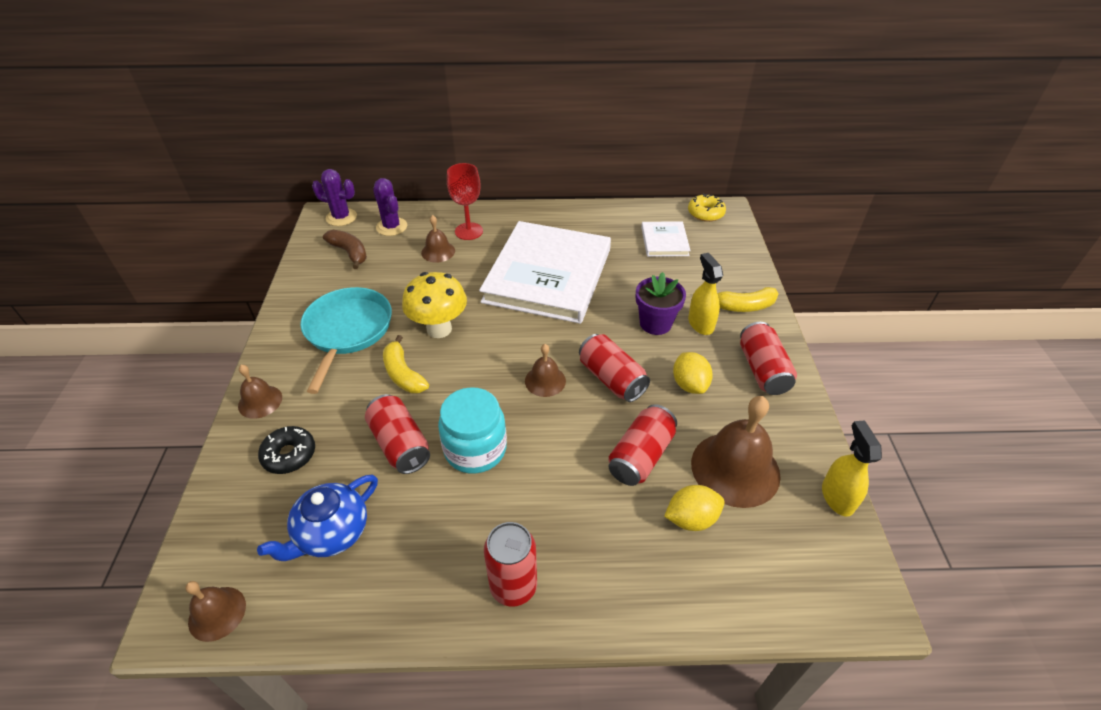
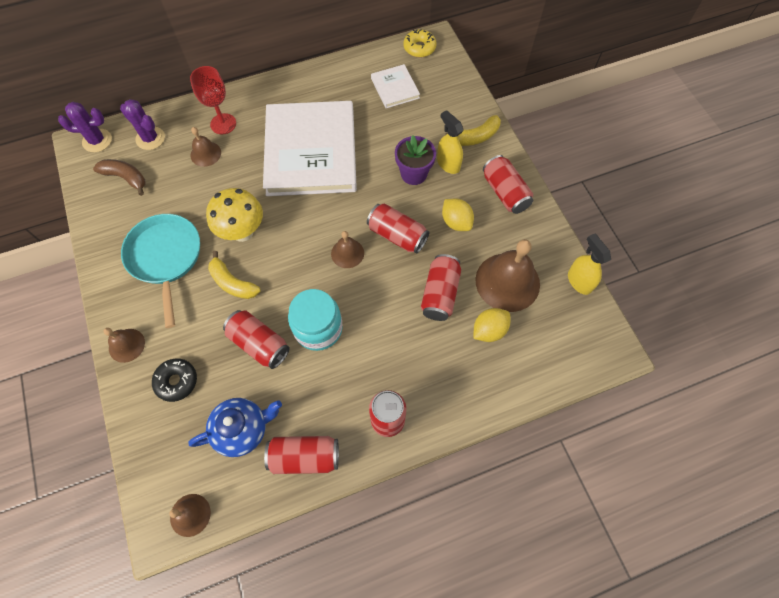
camera: 20 degrees left, 20 degrees up
(331, 533) = (242, 429): blue teapot -> blue teapot turned 135 degrees counterclockwise
(388, 593) = (304, 457): none -> red can

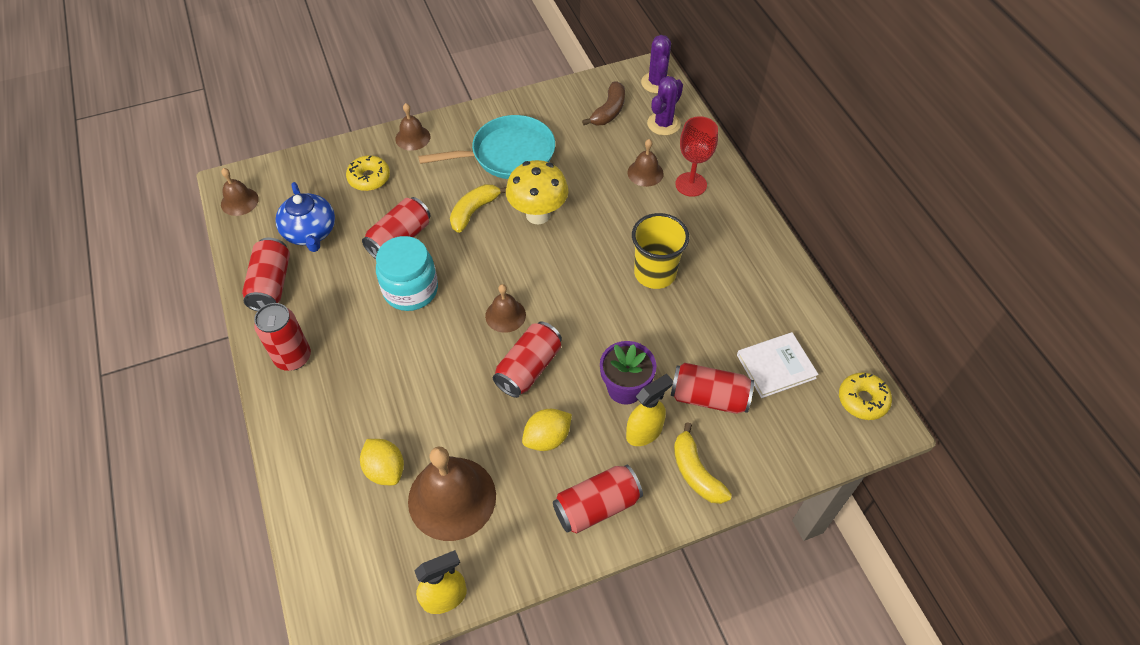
camera: 90 degrees right, 10 degrees down
(176, 381) = (369, 178): black donut -> yellow donut
(311, 152) = (655, 273): white book -> yellow cup
(440, 294) = (442, 415): red can -> red can (709, 397)

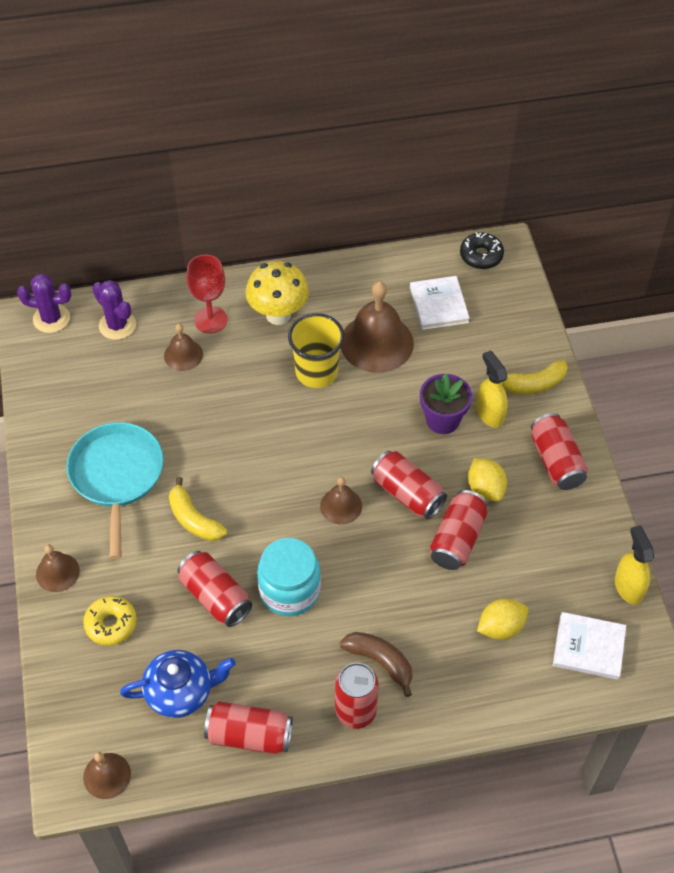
camera: 80 degrees left, 0 degrees up
(367, 559) = (588, 647): none -> white book
(452, 498) = (536, 573): brown bell -> brown bell (376, 343)
(538, 215) = (215, 459): yellow mushroom -> yellow mushroom (278, 315)
(609, 111) = (81, 370): brown banana -> brown banana (380, 661)
(709, 397) = (462, 359): red can -> red can (457, 539)
(862, 400) = (481, 256): yellow donut -> black donut

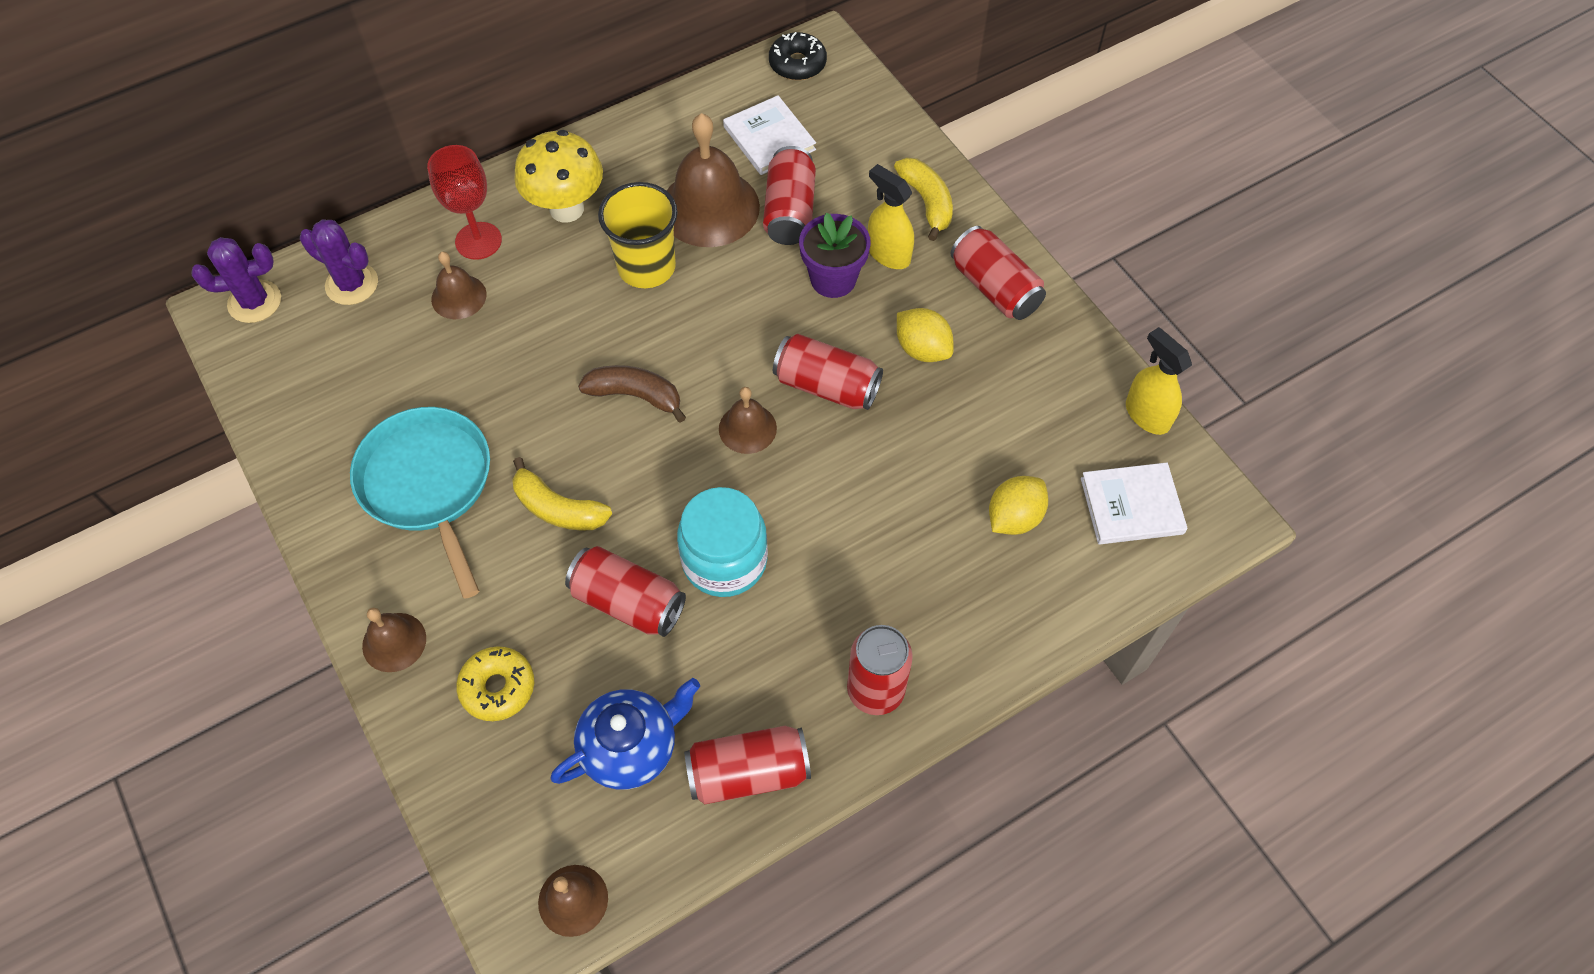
camera: 20 degrees left, 5 degrees up
(380, 661) = (880, 613): brown banana -> brown banana (635, 395)
(457, 539) = (914, 423): red can -> red can (790, 211)
(533, 384) = (927, 202): yellow banana -> yellow banana turned 75 degrees counterclockwise

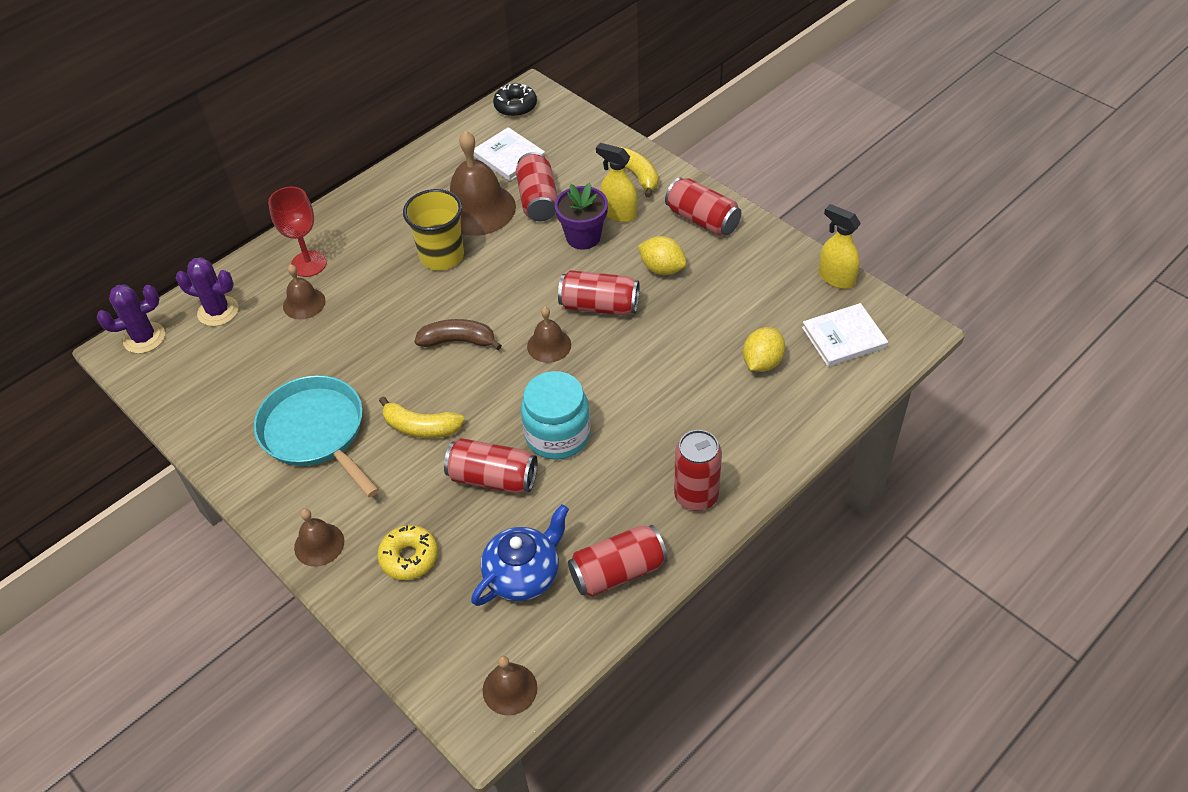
camera: 10 degrees left, 10 degrees down
(566, 209) = (370, 230): yellow mushroom -> none

